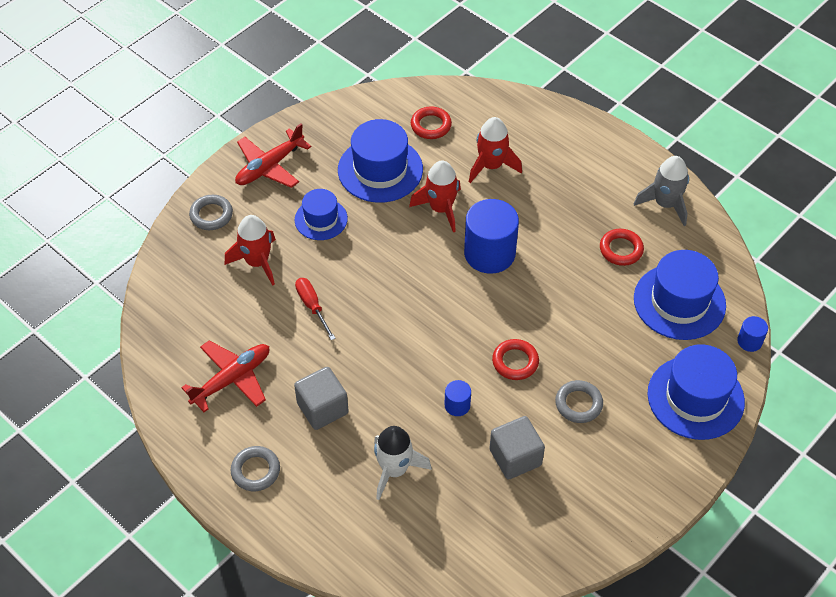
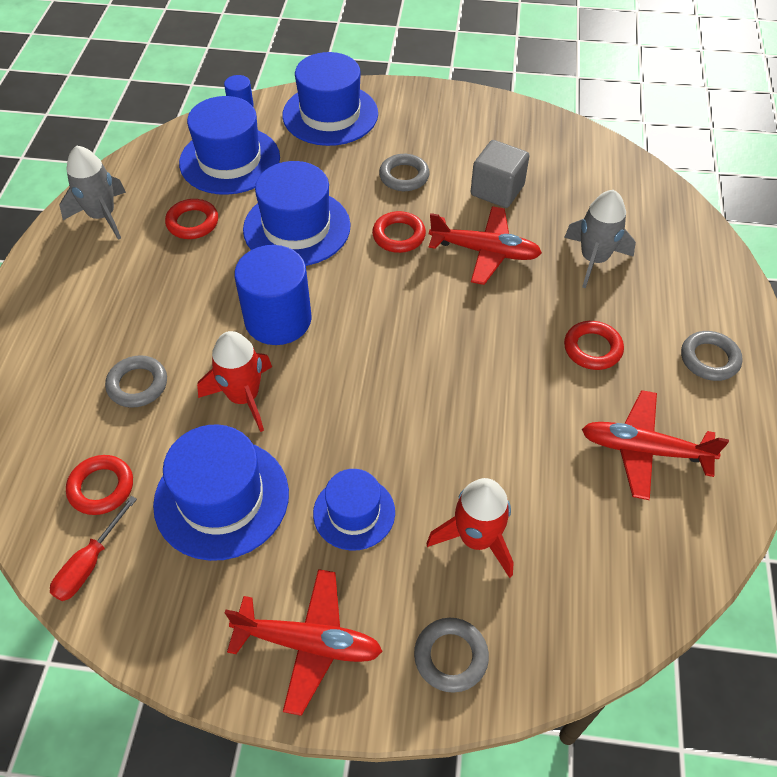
camera: 125 degrees left, 0 degrees up
(312, 306) = (485, 436): red screwdriver -> red screwdriver (89, 563)
(322, 408) = (592, 348): grey cube -> red ring
(394, 470) = (594, 259): white rocket -> grey rocket
(457, 405) = (485, 252): blue cylinder -> red plane
(491, 166) = (138, 384): red rocket -> grey ring
(570, 306) = (297, 228): none -> blue hat

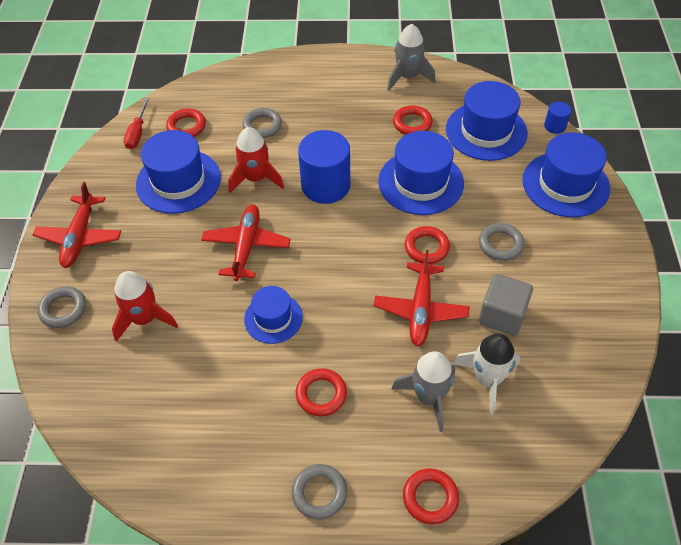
camera: 85 degrees right, 0 degrees up
(89, 563) = (137, 133): red screwdriver -> red screwdriver turned 105 degrees counterclockwise
(354, 512) = (166, 248): blue hat -> blue hat (273, 318)
(573, 213) = (487, 379): none -> white rocket
(643, 450) = (219, 431): red plane -> red plane (246, 246)
(704, 273) = (430, 498): none -> red ring

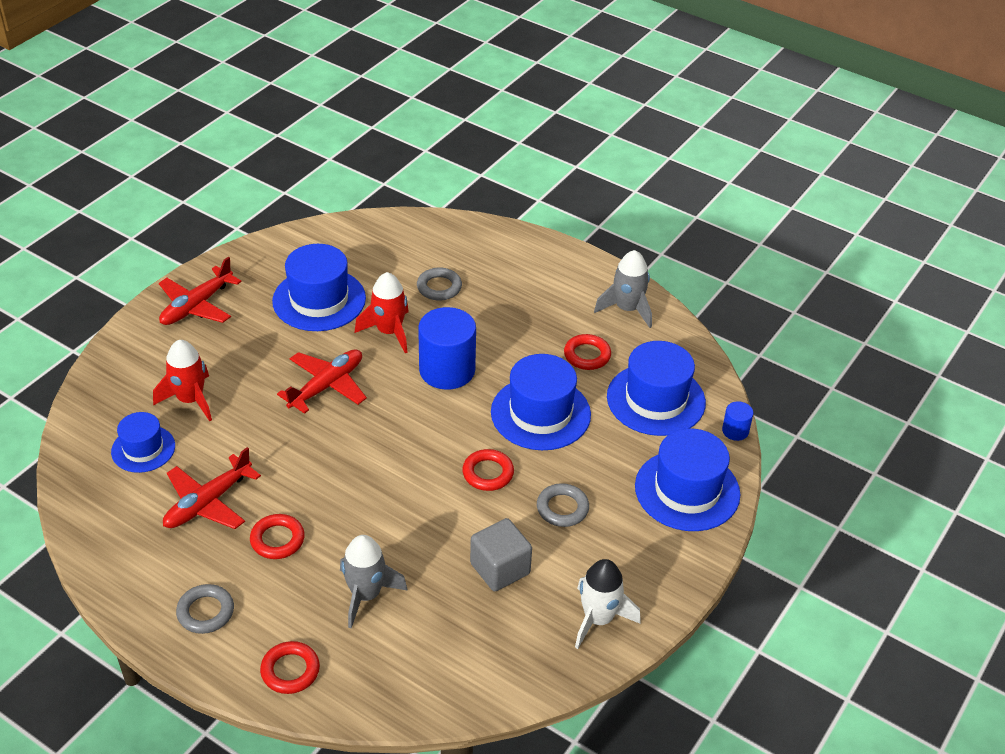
camera: 30 degrees right, 10 degrees down
(63, 309) = (134, 357): grey ring -> none
(137, 133) = (321, 239): red screwdriver -> none
(186, 126) = (369, 254): red ring -> none
(273, 318) = (294, 457): blue hat -> blue hat (143, 449)
(420, 310) = (429, 522): red plane -> red plane (207, 503)
(487, 379) = (432, 612): white rocket -> white rocket (598, 619)

